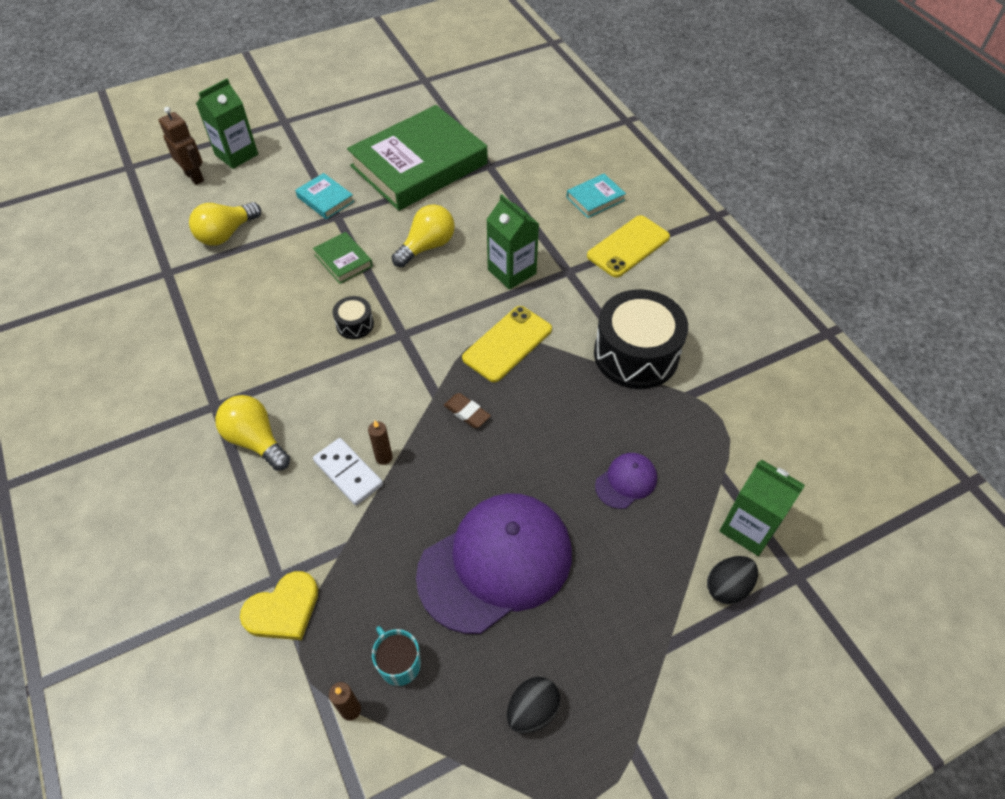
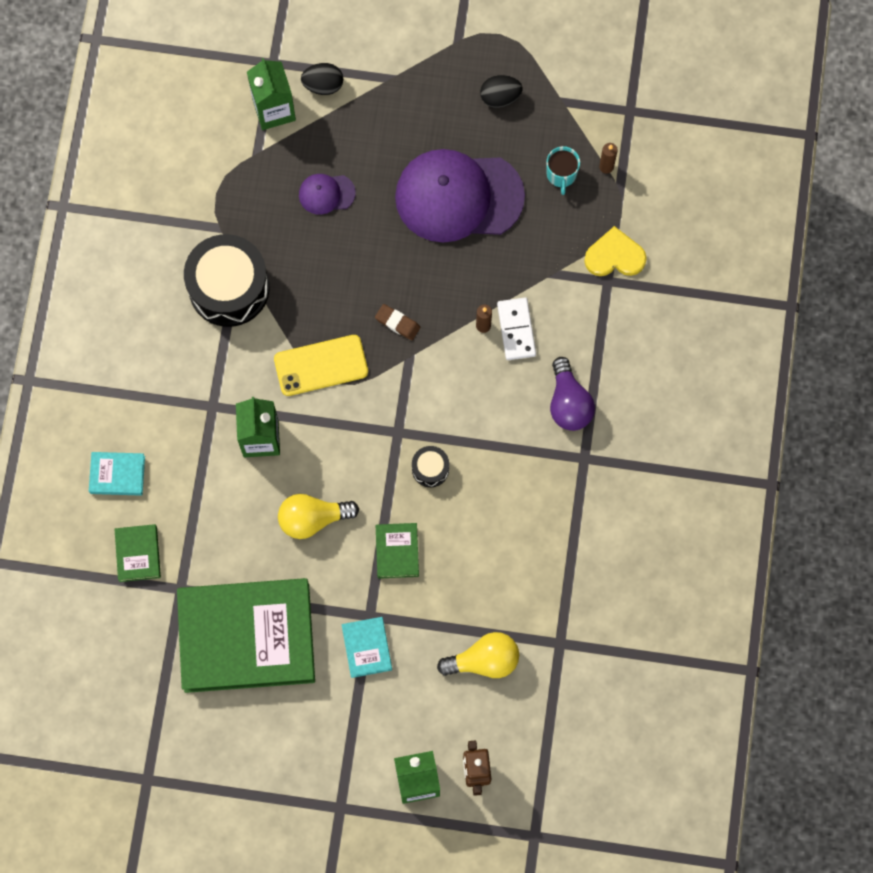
camera: 145 degrees left, 20 degrees up
(256, 440) = (568, 403): yellow light bulb -> purple light bulb
(467, 412) = (397, 323): brown eraser -> brown eraser turned 45 degrees counterclockwise
(536, 168) = (138, 554): none -> green book
(628, 246) = (138, 398): yellow phone -> none

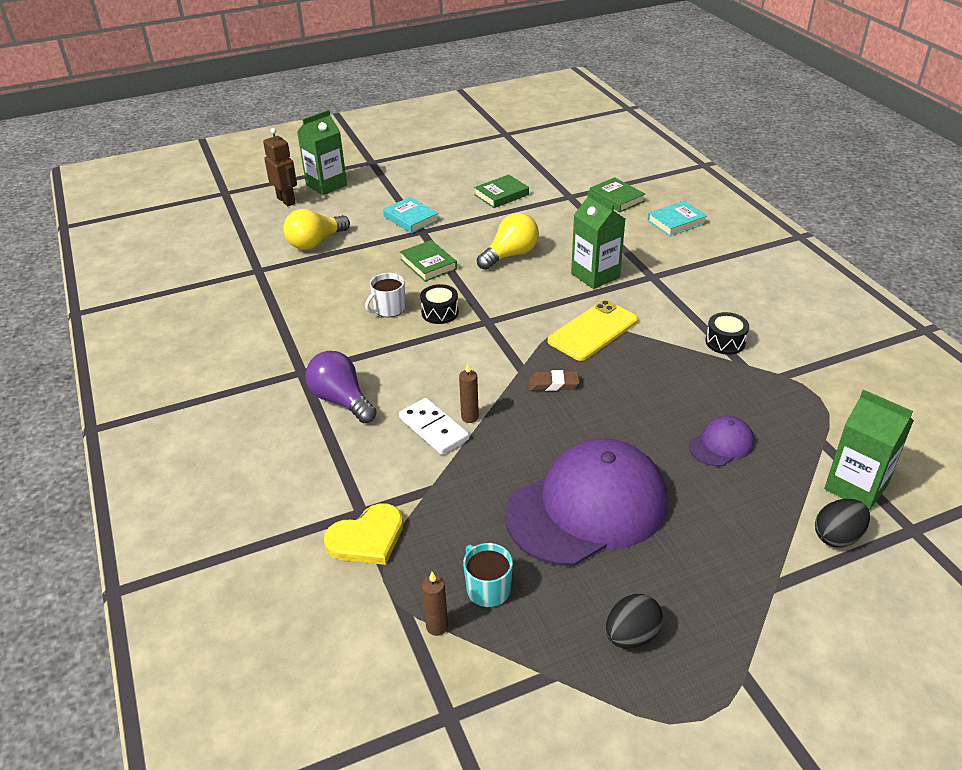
camera: 150 degrees right, 35 degrees down
(229, 288) = (725, 342): black drum -> black drum, size x0.45
(247, 637) = (501, 195): green book -> green book, size x0.41
(471, 502) = (389, 309): none -> white mug

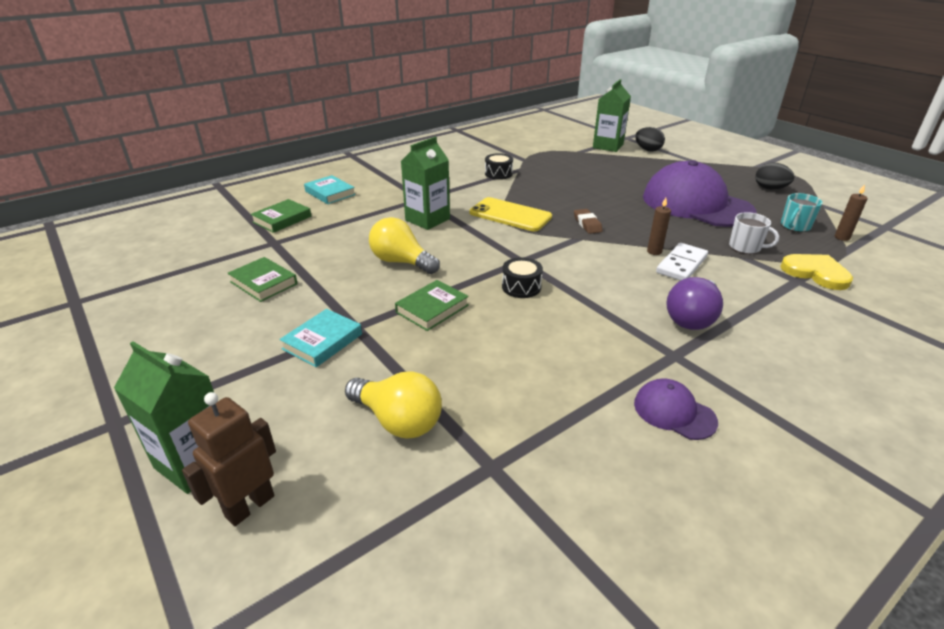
camera: 105 degrees left, 5 degrees down
(389, 309) = (531, 319): white mug -> white mug (745, 247)
(721, 444) = (603, 173): purple cap -> purple cap (674, 412)

